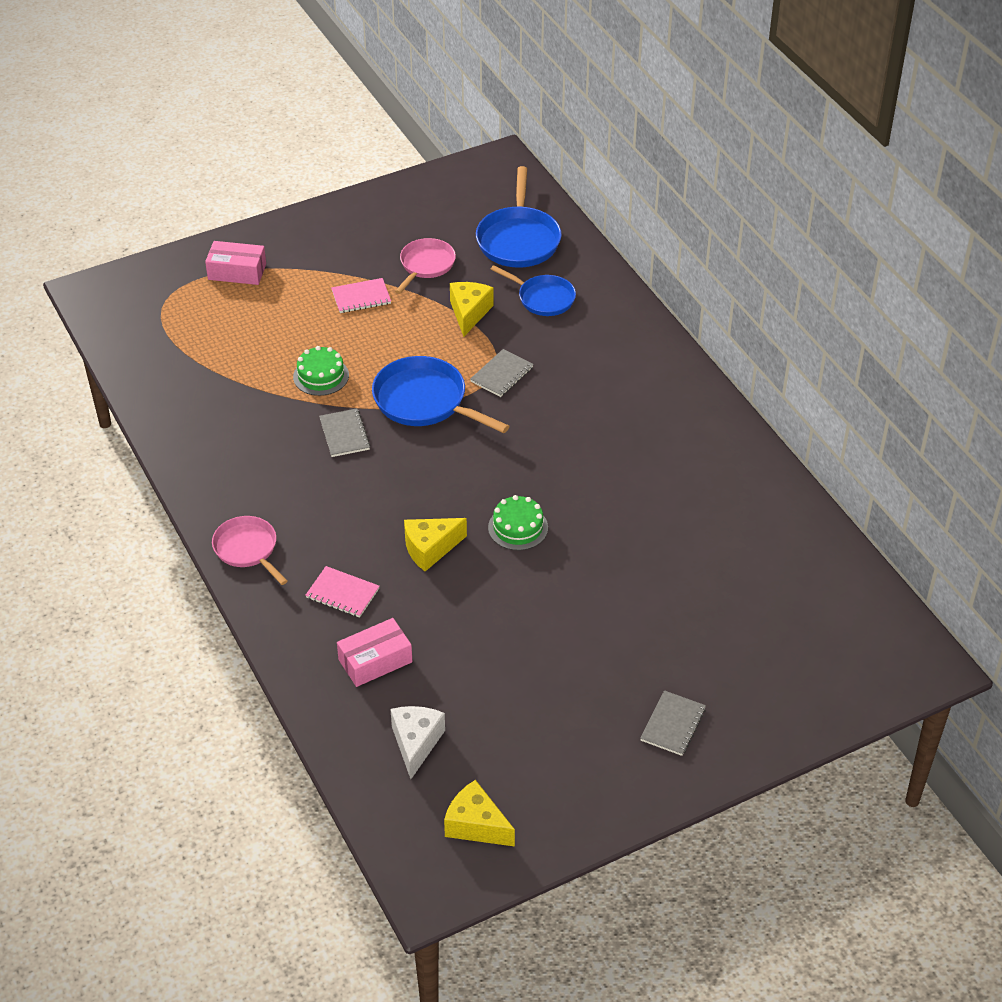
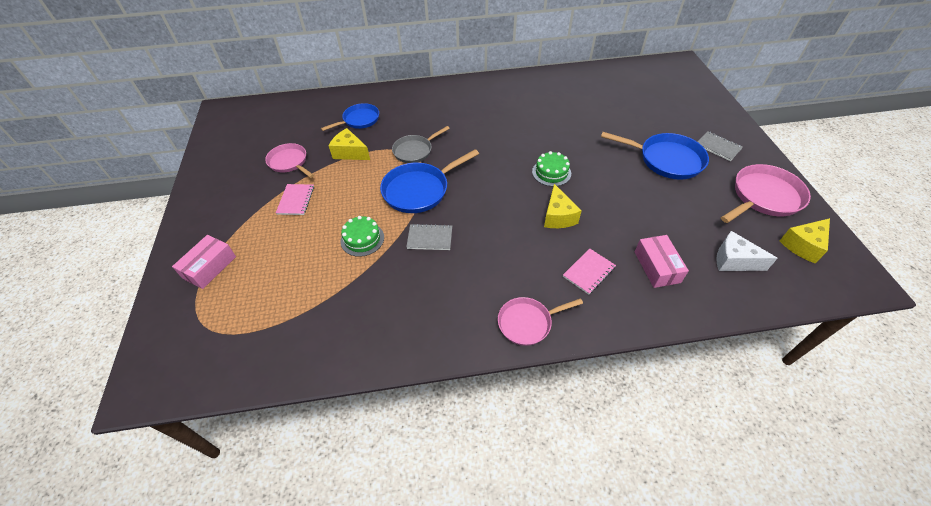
camera: 70 degrees left, 5 degrees up
(502, 374) = (415, 151): grey notebook -> grey pan
(518, 239) = (299, 118): blue pan -> blue pan (666, 159)
(566, 782) = (763, 197): none -> pink pan

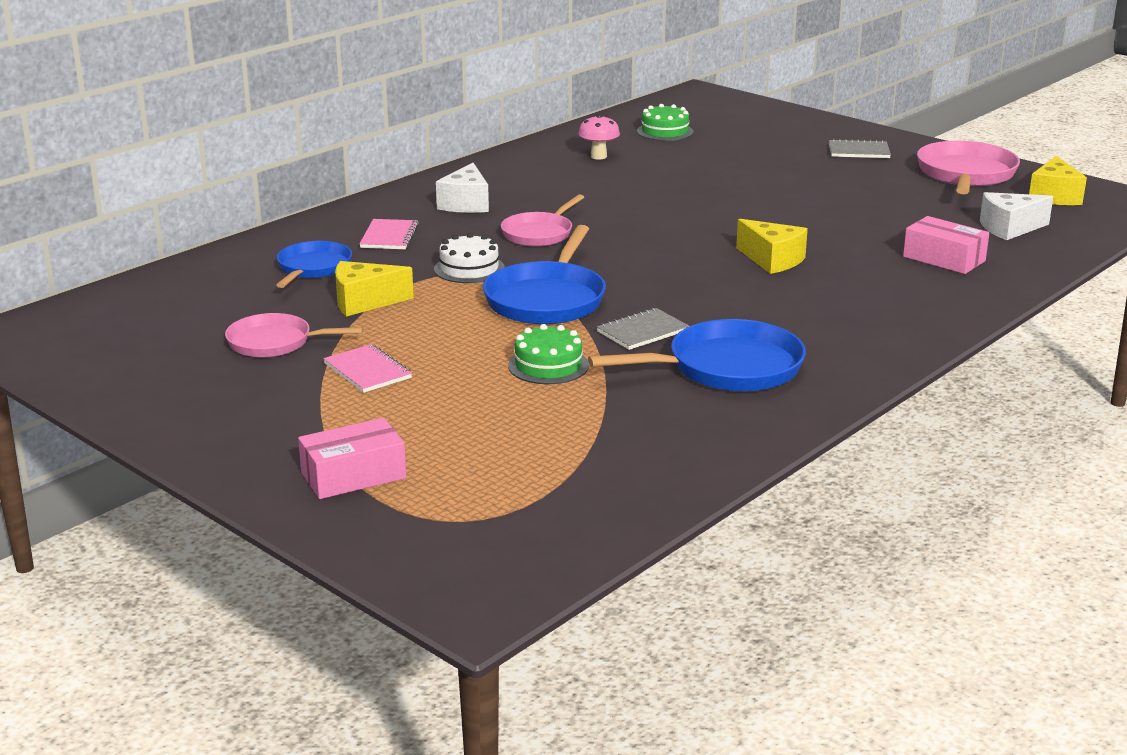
camera: 40 degrees left, 25 degrees down
(209, 267) = (353, 475): pink box -> pink box turned 75 degrees clockwise
(415, 151) = (469, 269): grey pan -> white cake
(468, 103) = (466, 204): none -> white cheese
(528, 322) = (881, 346): pink pan -> pink pan (539, 233)
(551, 172) = (700, 229): green cake -> green cake (665, 131)
(569, 94) = (598, 156): none -> pink mushroom
(589, 272) = (881, 288): pink notebook -> pink notebook (389, 236)
(666, 159) = (818, 178): blue pan -> blue pan (726, 368)

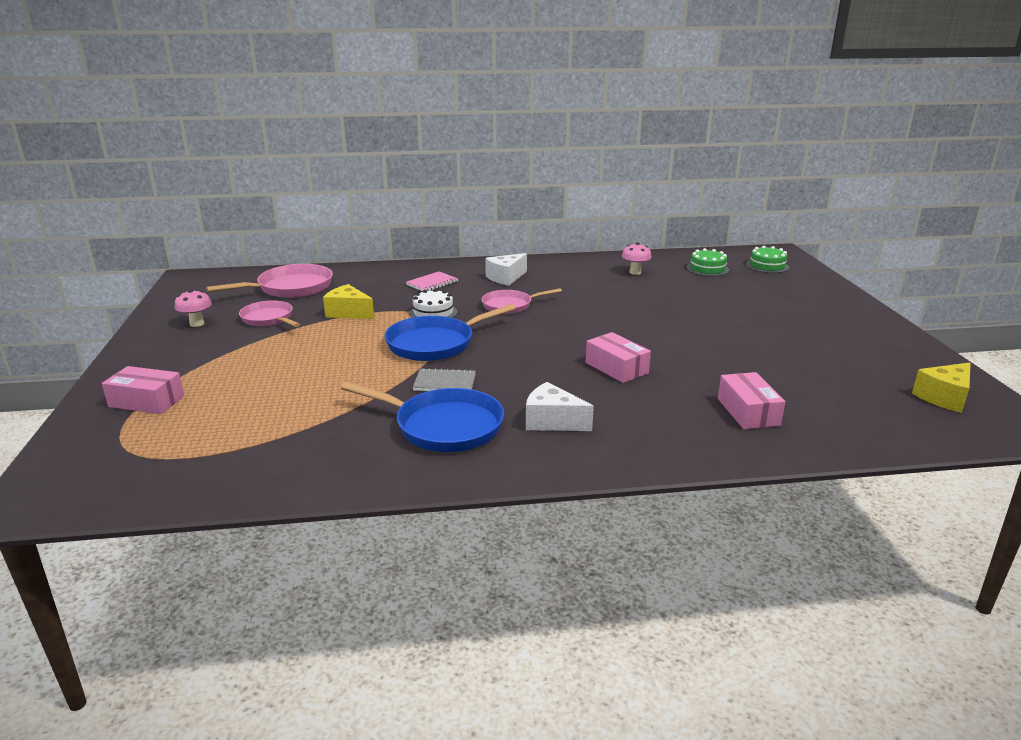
camera: 40 degrees right, 0 degrees up
(186, 382) = (197, 324): none -> pink mushroom
(313, 268) = (364, 288): blue pan -> none
(367, 371) = (272, 349): pink notebook -> none
(548, 365) = (355, 382): green cake -> green cake (767, 266)
(772, 260) = (616, 368): yellow cheese -> pink box
(859, 151) = (827, 316): grey notebook -> none
(965, 175) = (888, 357): pink pan -> pink pan (290, 288)
(1009, 228) = (852, 408): white cheese -> white cheese (552, 421)

